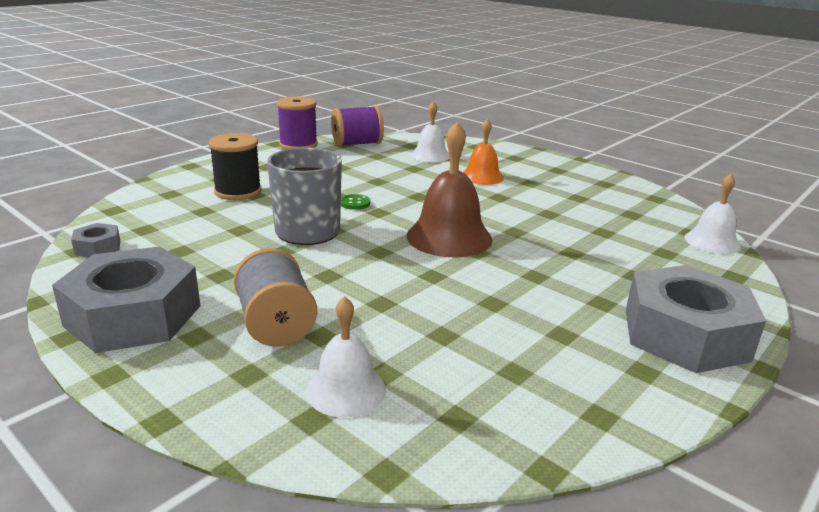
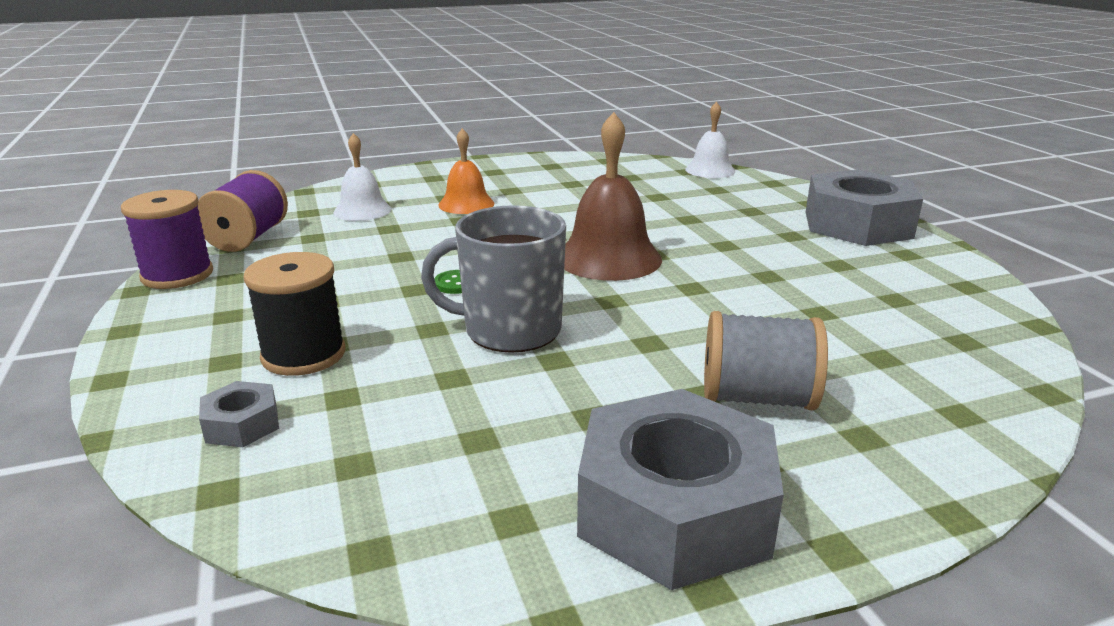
camera: 60 degrees left, 0 degrees up
(98, 247) = (384, 525): grey nut -> grey nut (242, 424)
(346, 390) = (911, 383): white bell -> none

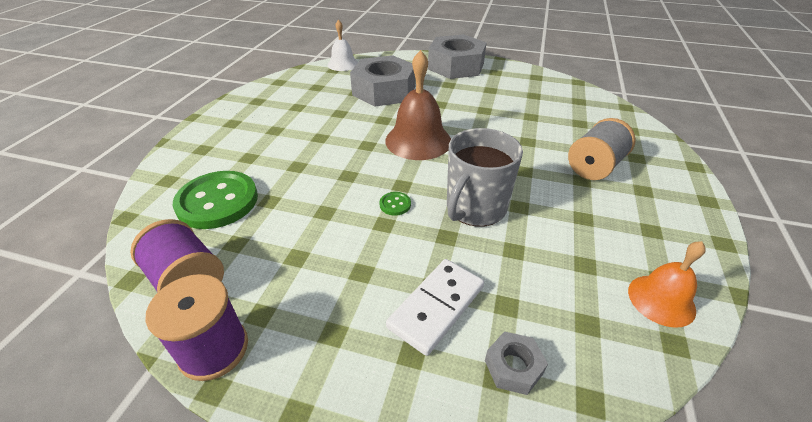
camera: 55 degrees left, 15 degrees up
(303, 355) = (436, 307): black spool -> white domino
(362, 210) = (217, 201): white bell -> green button
(466, 204) = (274, 154): orange bell -> orange bell (661, 300)
(674, 509) = (671, 228): grey nut -> grey nut (384, 91)

